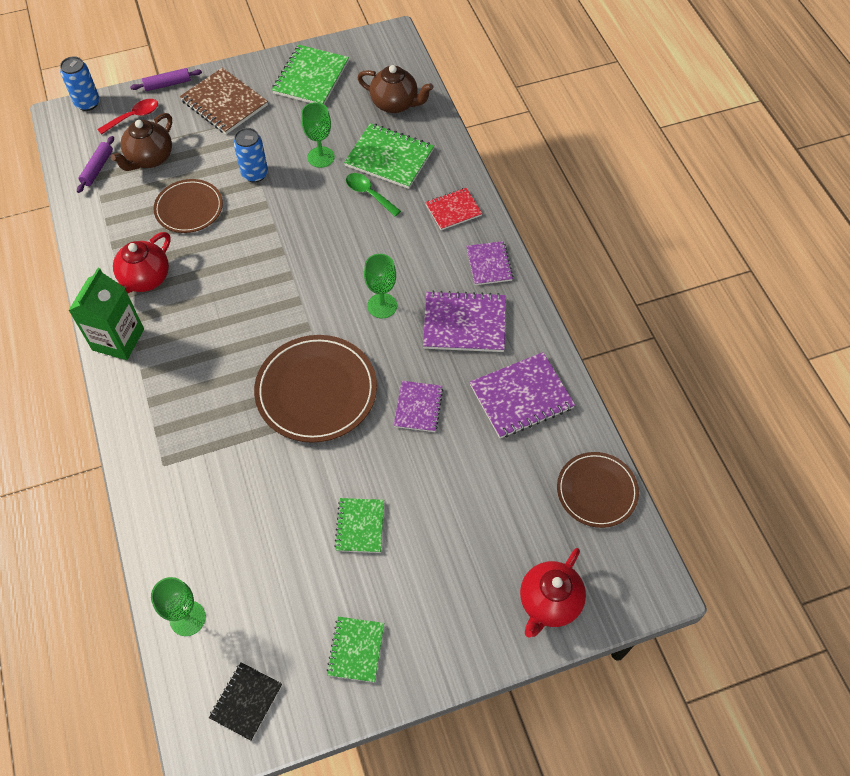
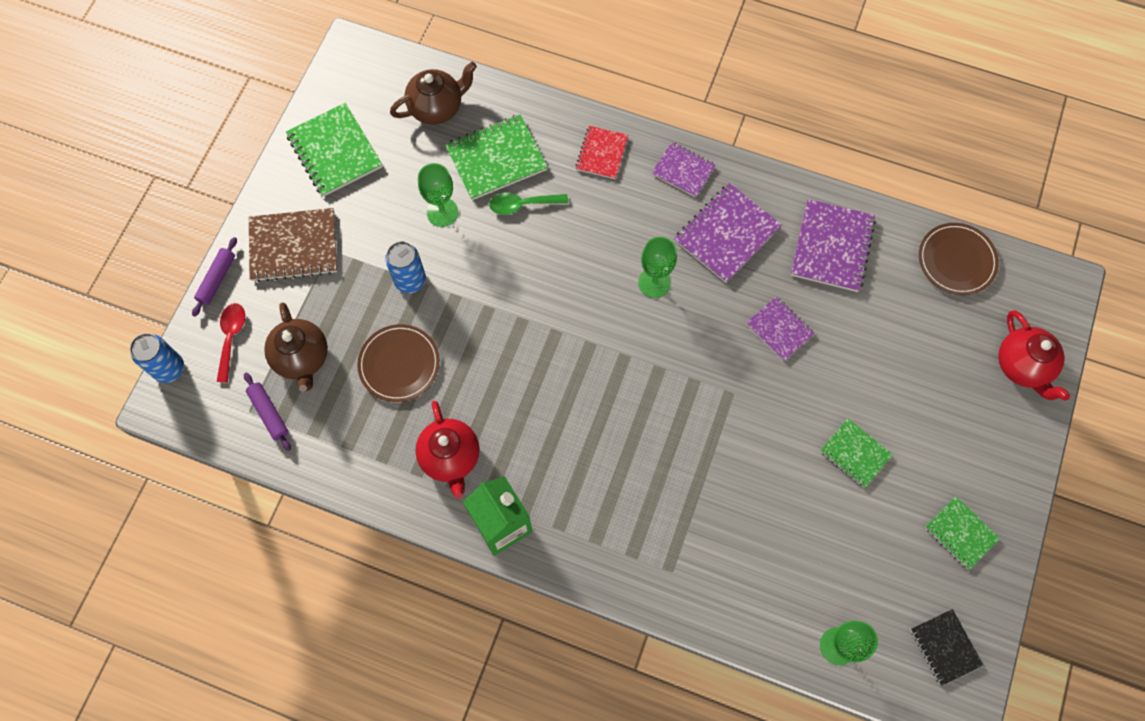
camera: 50 degrees left, 10 degrees up
(316, 391) = (698, 396): brown plate -> none

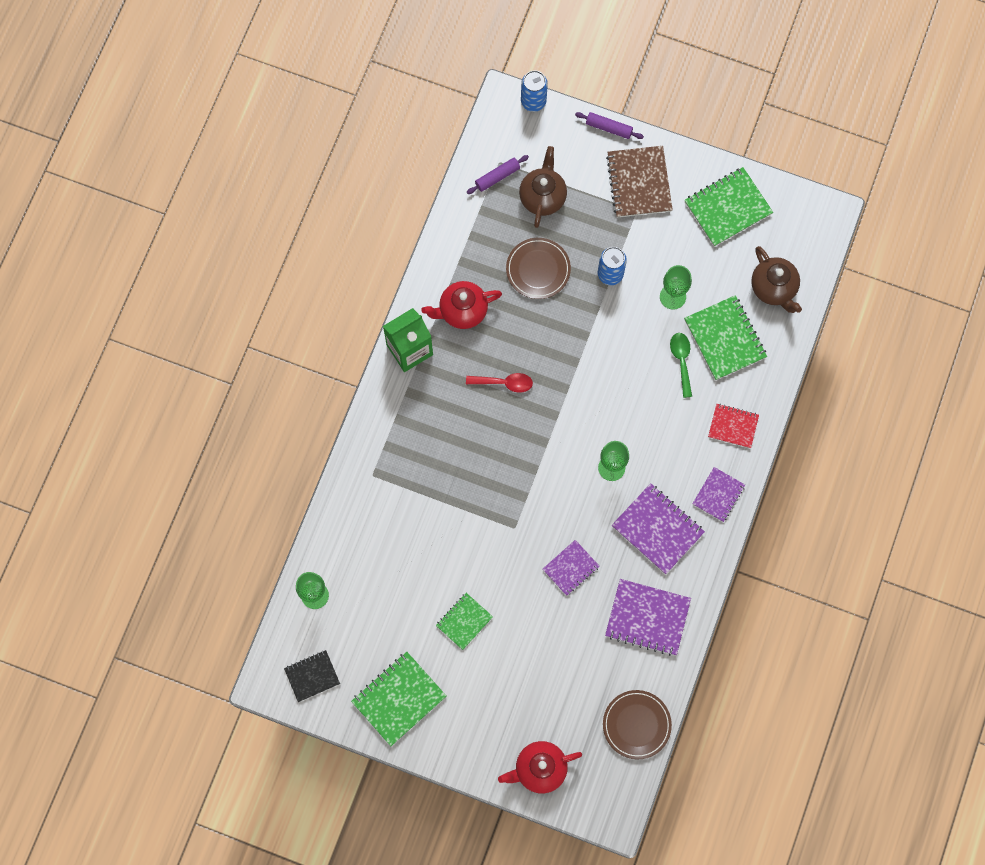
camera: 90 degrees right, 5 degrees up
(231, 338) = (559, 143): red spoon -> red spoon (504, 383)
(302, 358) = (542, 197): brown teapot -> brown teapot turned 120 degrees clockwise
(960, 533) = (399, 699): green notebook -> green notebook, size x1.63

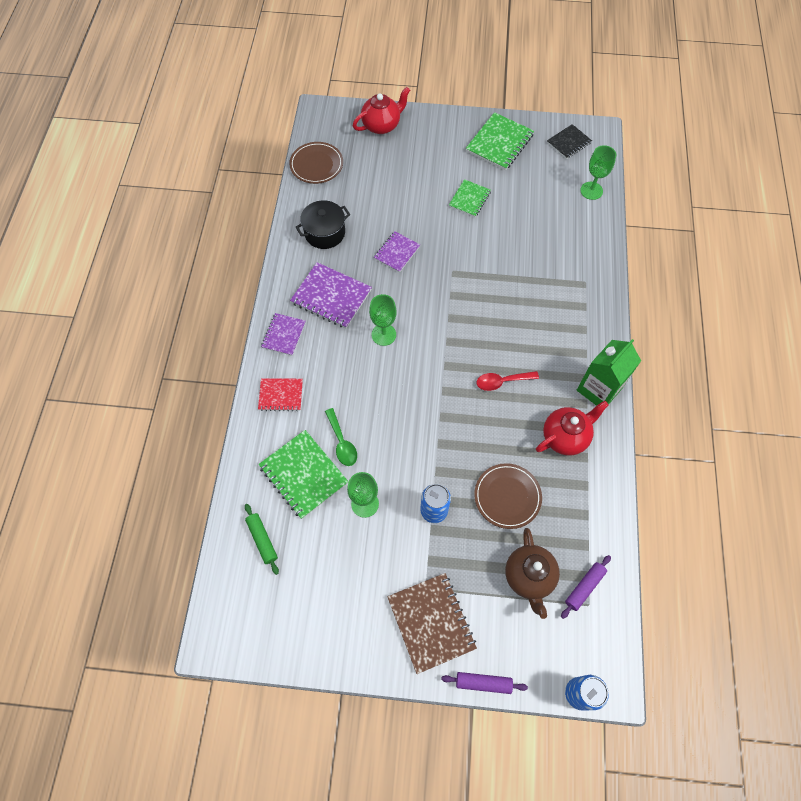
camera: 165 degrees right, 10 degrees down
(647, 617) = (324, 233): purple notebook -> black pot
(728, 208) = (327, 619): green notebook -> none
(773, 288) = (262, 540): brown teapot -> green rolling pin

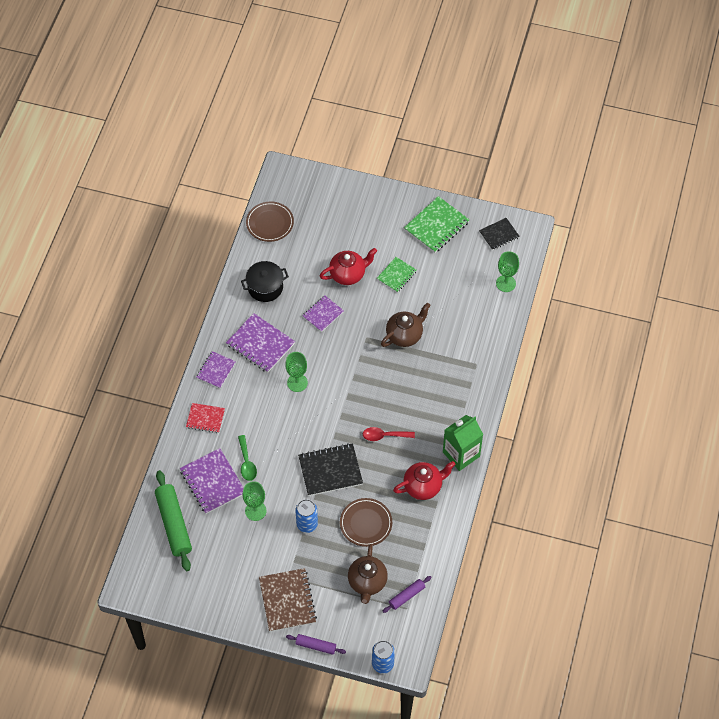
camera: 10 degrees right, 5 degrees down
(262, 540) = (174, 524): green rolling pin -> green rolling pin, size x1.89
(303, 474) = (213, 482): green notebook -> purple notebook
(381, 125) = (335, 193): red teapot -> red teapot (348, 274)
(447, 435) = (330, 470): none -> black notebook
(495, 262) = (405, 335): none -> brown teapot

